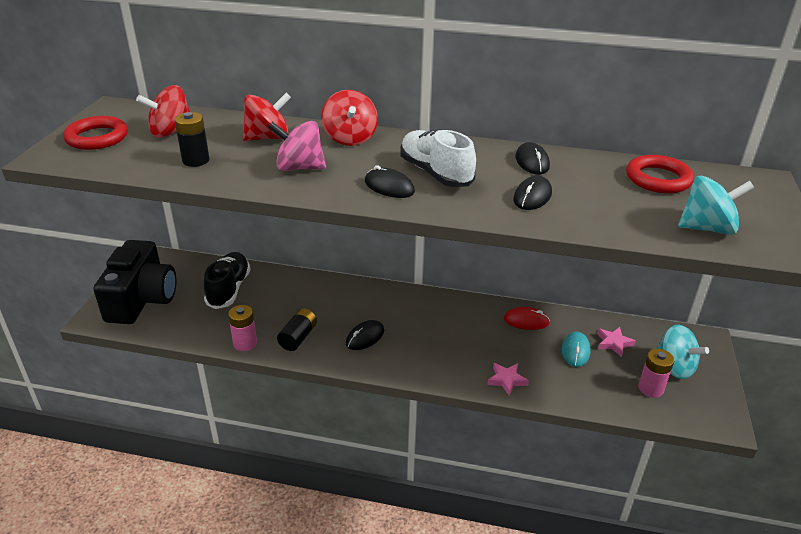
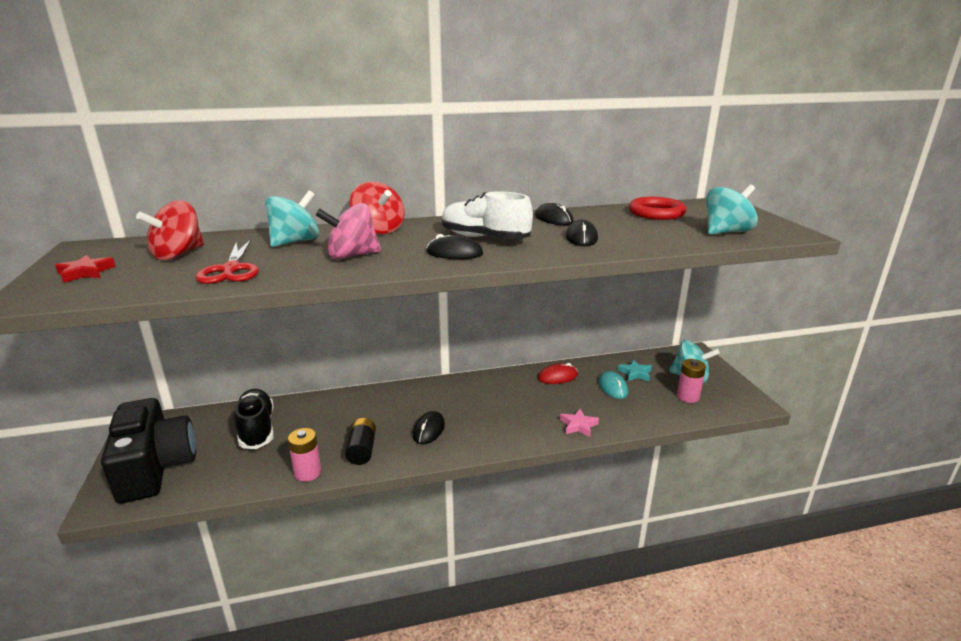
camera: 25 degrees left, 10 degrees down
(97, 138) = (85, 272): red ring -> red star
(196, 160) = (231, 269): black battery -> red scissors
(268, 138) = (295, 242): red spinning top -> turquoise spinning top
(613, 343) = (635, 373): pink star -> turquoise star

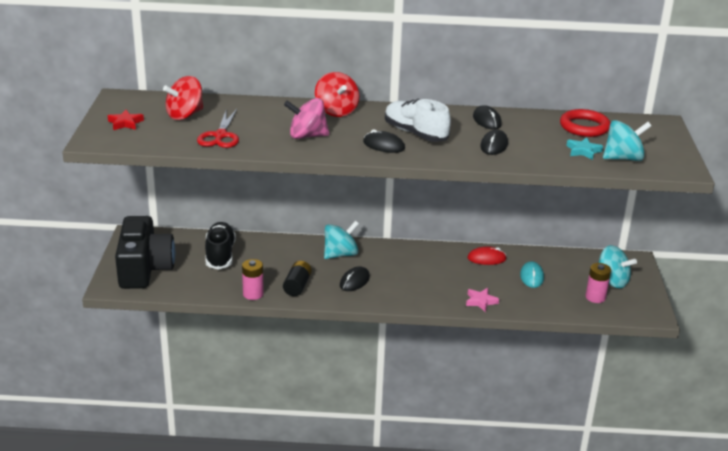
camera: 15 degrees right, 5 degrees up
(295, 242) = (269, 115): turquoise spinning top -> turquoise spinning top (340, 254)
(635, 373) = (561, 268): turquoise star -> turquoise star (583, 151)

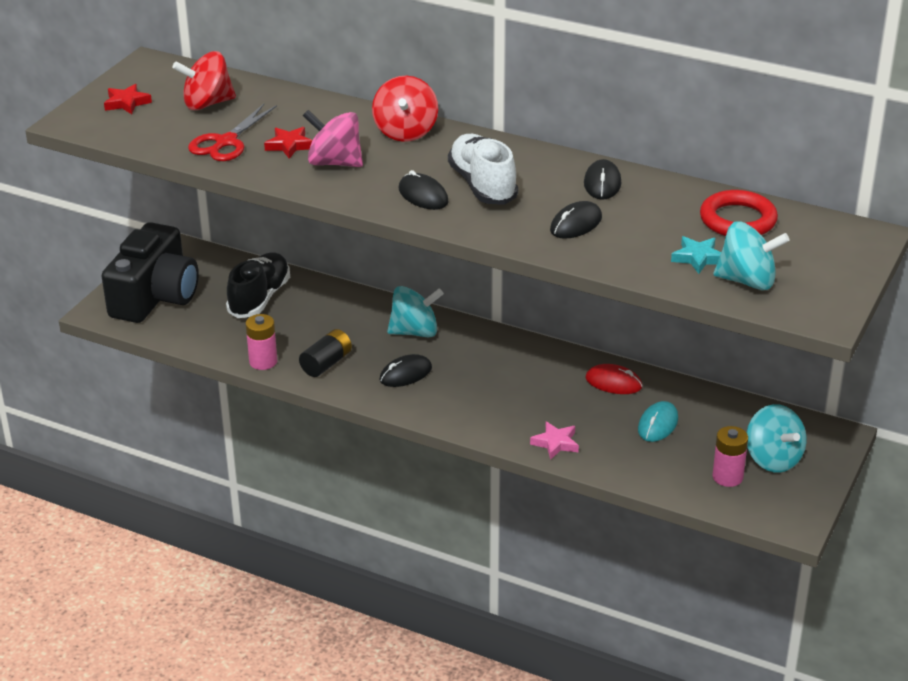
camera: 25 degrees right, 5 degrees up
(267, 131) = (289, 145): none -> red star

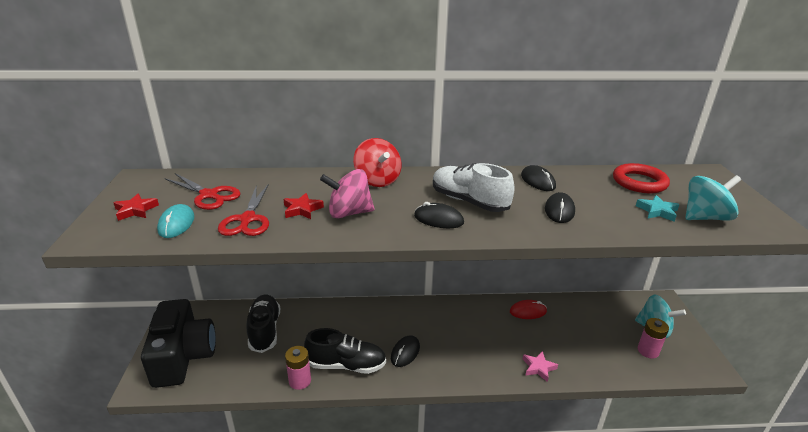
camera: 30 degrees left, 5 degrees down
(207, 104) = (209, 195): red spinning top -> red scissors
(326, 363) = (346, 365): black battery -> black shoe
(415, 332) = (386, 319): turquoise spinning top -> none
(658, 424) = (577, 330): turquoise mouse -> turquoise mouse (176, 224)

